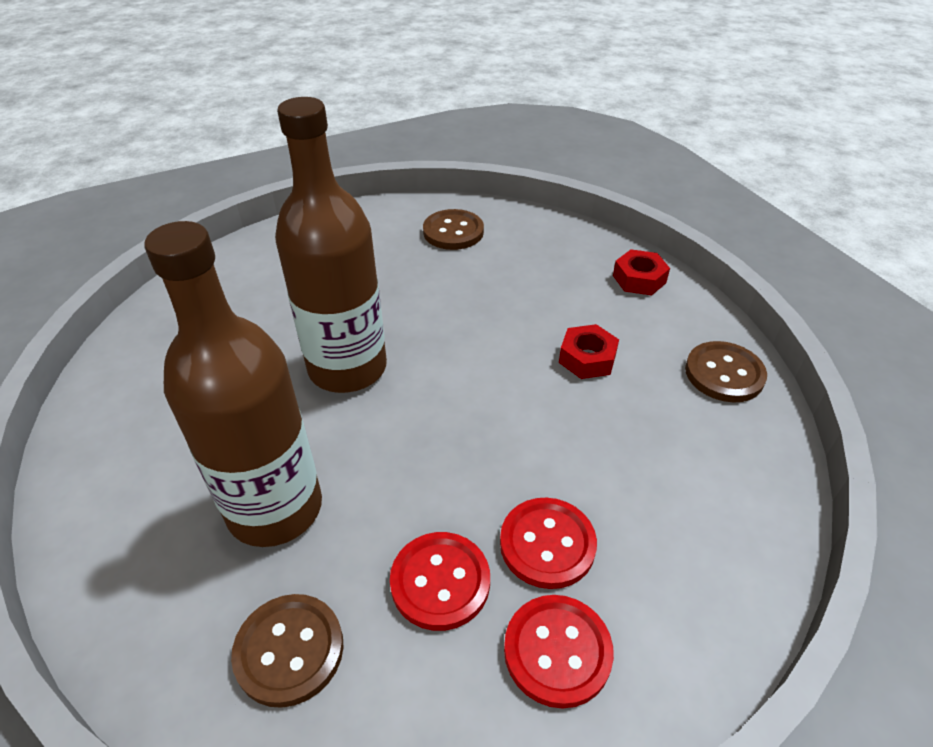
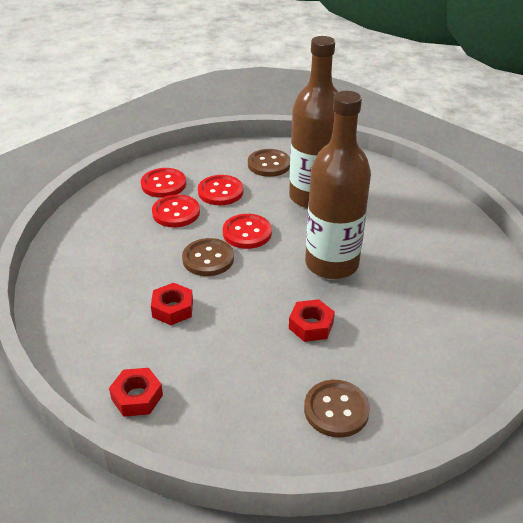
camera: 160 degrees right, 5 degrees down
(429, 301) = (311, 325): none -> red nut
(437, 456) = (247, 233): none -> red button
(724, 374) = (71, 321): brown button -> brown button (208, 259)

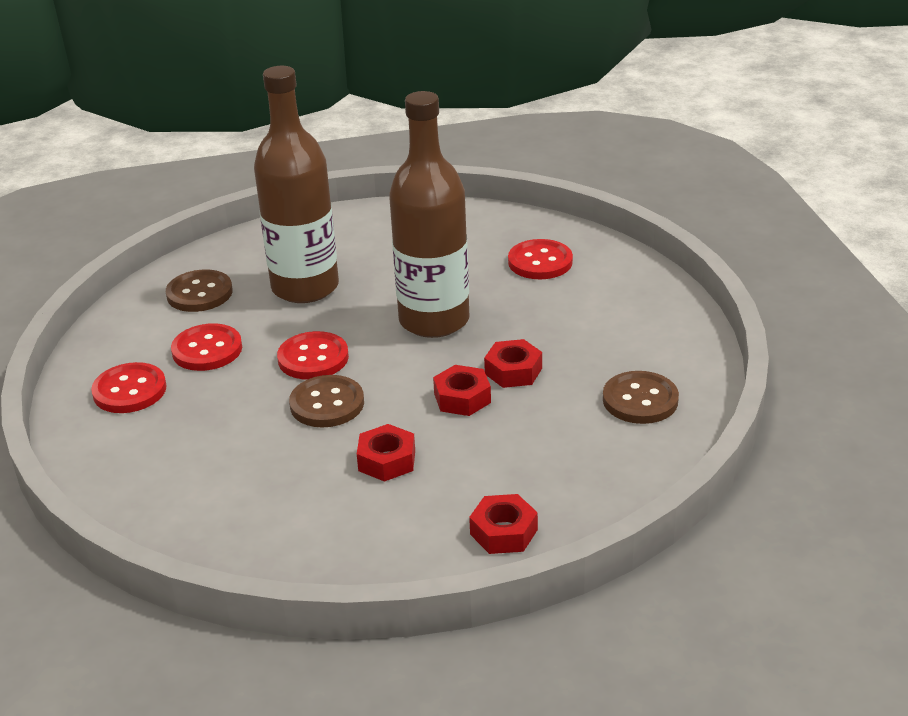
camera: 55 degrees left, 5 degrees down
(176, 212) = (205, 399): red button -> red button (540, 262)
(261, 314) = (462, 398): none -> red nut

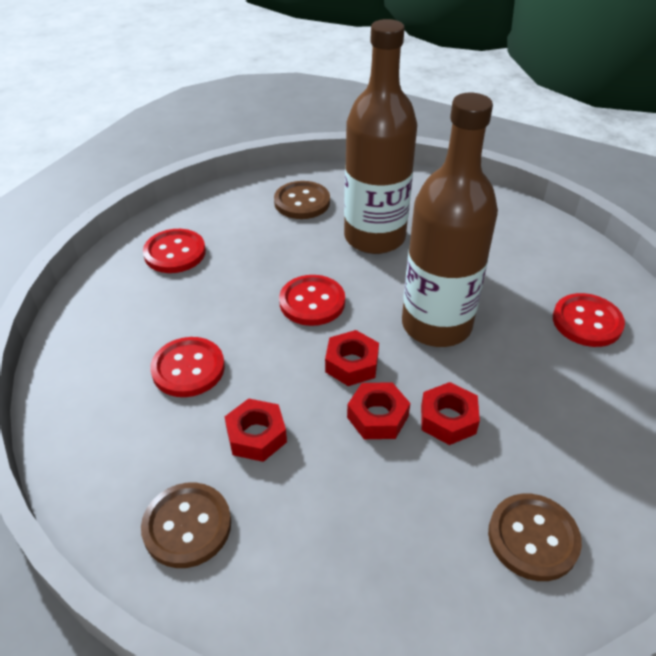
camera: 40 degrees right, 10 degrees up
(207, 350) = (254, 250): red button -> red button (188, 369)
(327, 404) = (275, 350): brown button -> brown button (187, 526)
(503, 532) = (258, 589): red nut -> red nut (351, 364)

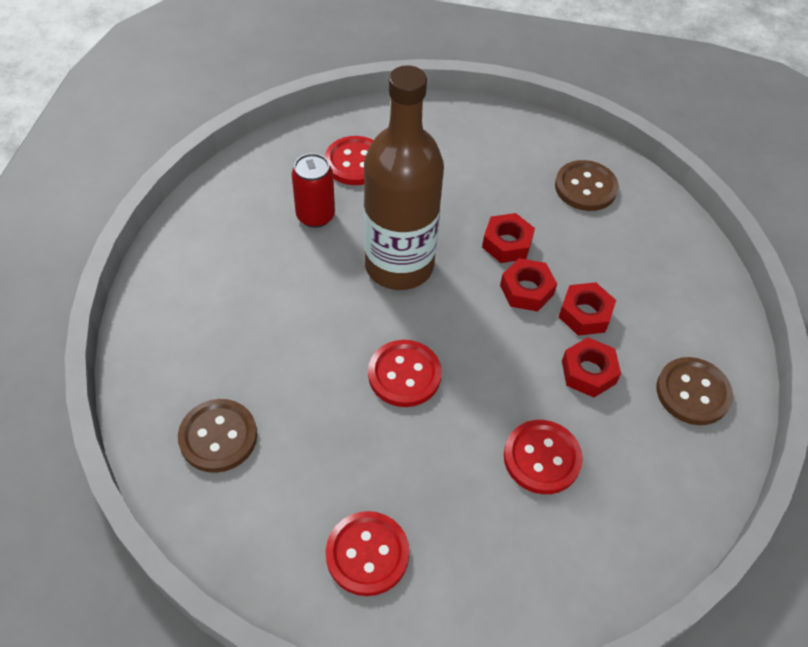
camera: 110 degrees left, 10 degrees up
(351, 364) = (476, 321): red nut -> red nut (585, 314)
(374, 237) = (274, 341): brown bottle -> none
(511, 281) = (315, 216): none -> red can

